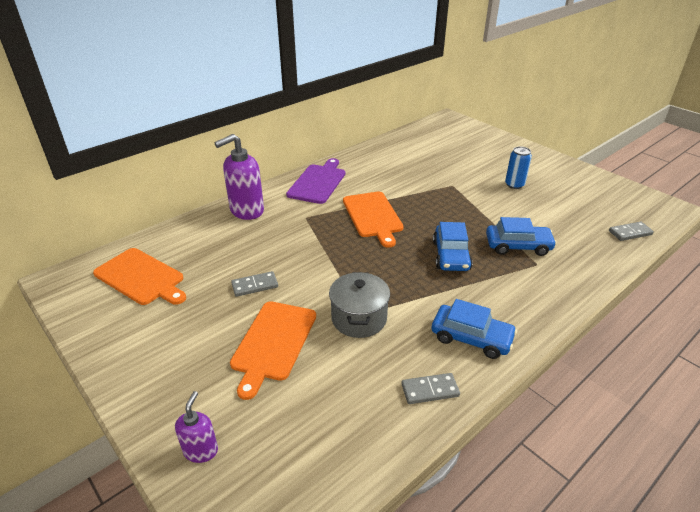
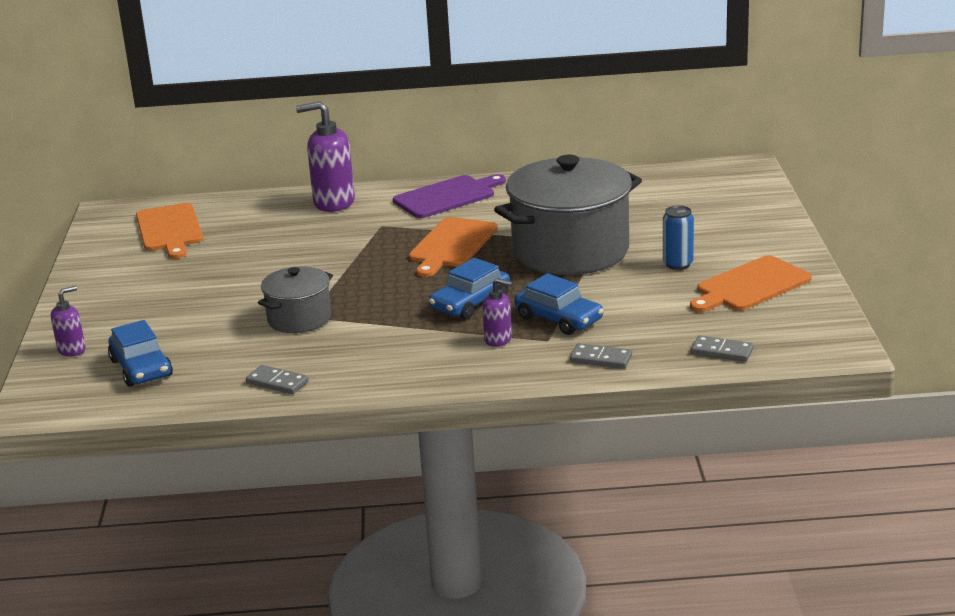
camera: 40 degrees right, 10 degrees down
(255, 285) = (250, 266): grey domino -> grey domino (601, 359)
(273, 343) = (206, 309): orange cutting board -> orange cutting board (750, 285)
(447, 196) = (570, 251): none -> grey pot
(471, 338) = (372, 366): blue car -> blue car (141, 368)
(511, 277) = (498, 339): none -> purple soap dispenser

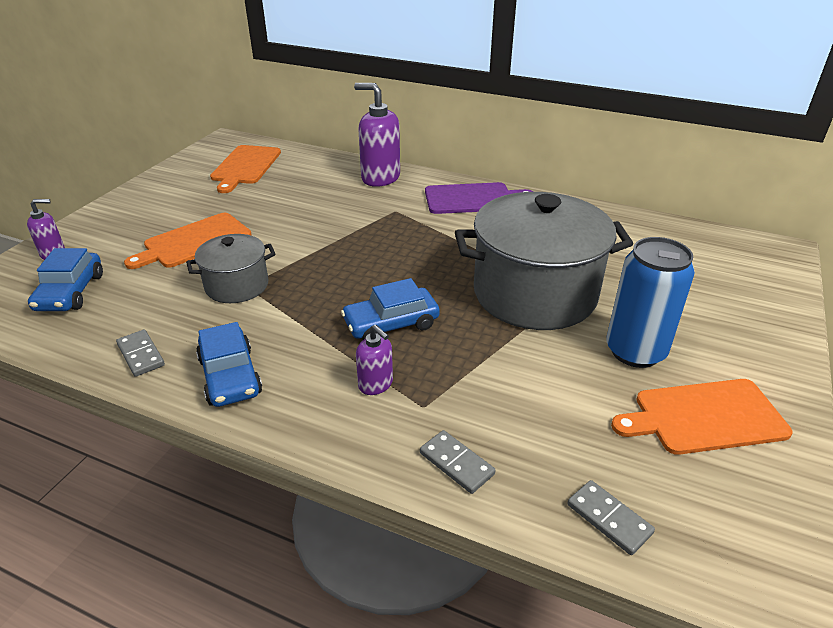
camera: 25 degrees right, 10 degrees up
(451, 245) = (433, 250): orange cutting board -> orange cutting board (194, 242)
(559, 319) = (457, 380): blue car -> blue car (230, 376)
(678, 264) = (635, 351): blue can -> blue can, size x1.74

